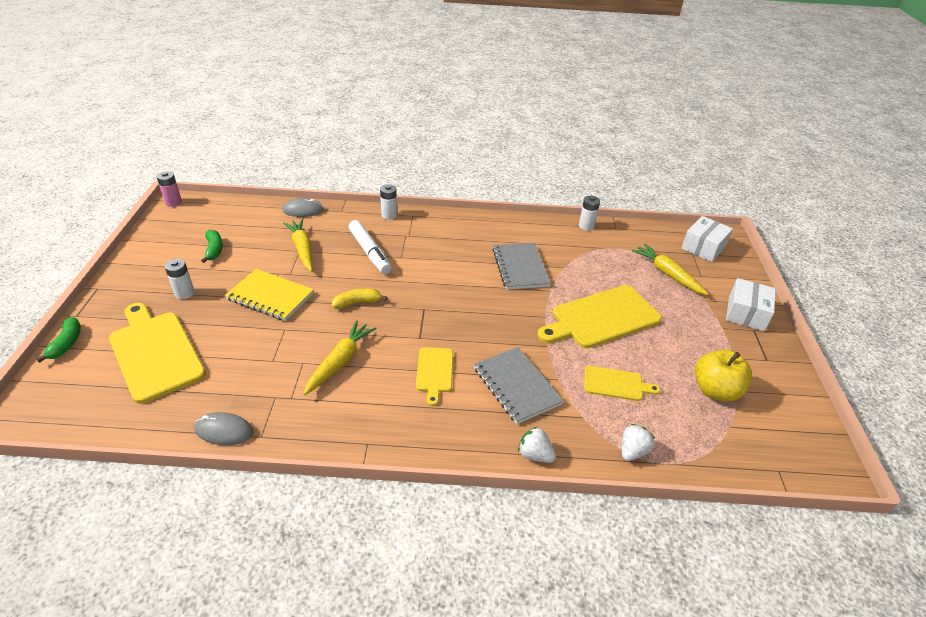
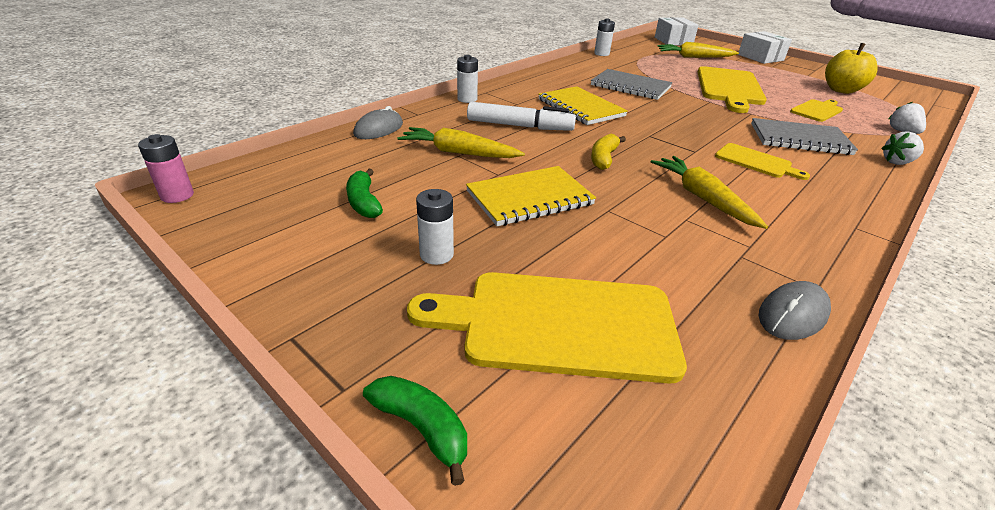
camera: 50 degrees left, 5 degrees down
(214, 250) = (364, 202): green banana -> green banana turned 135 degrees counterclockwise
(437, 262) = (581, 108): none -> yellow notebook

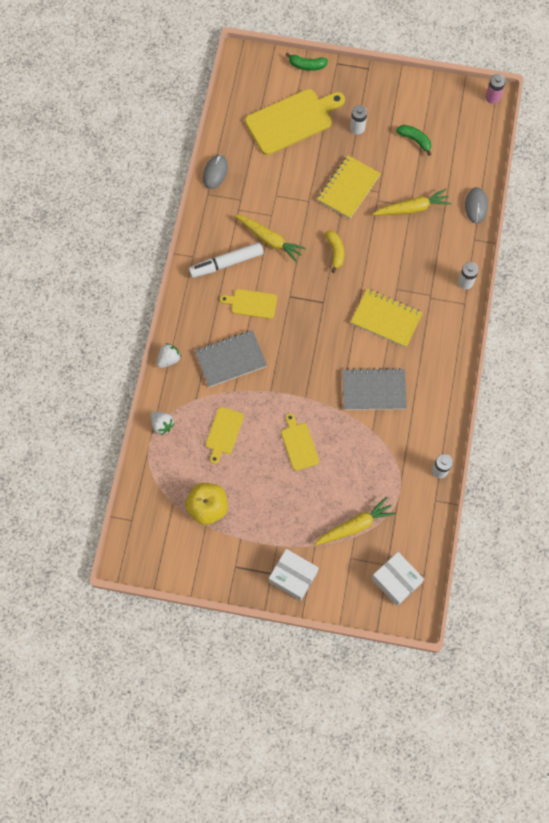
camera: 150 degrees right, 35 degrees up
(520, 126) = (404, 263): white marker -> white marker (226, 263)
(729, 88) = (299, 444): yellow cutting board -> yellow cutting board, size x0.52

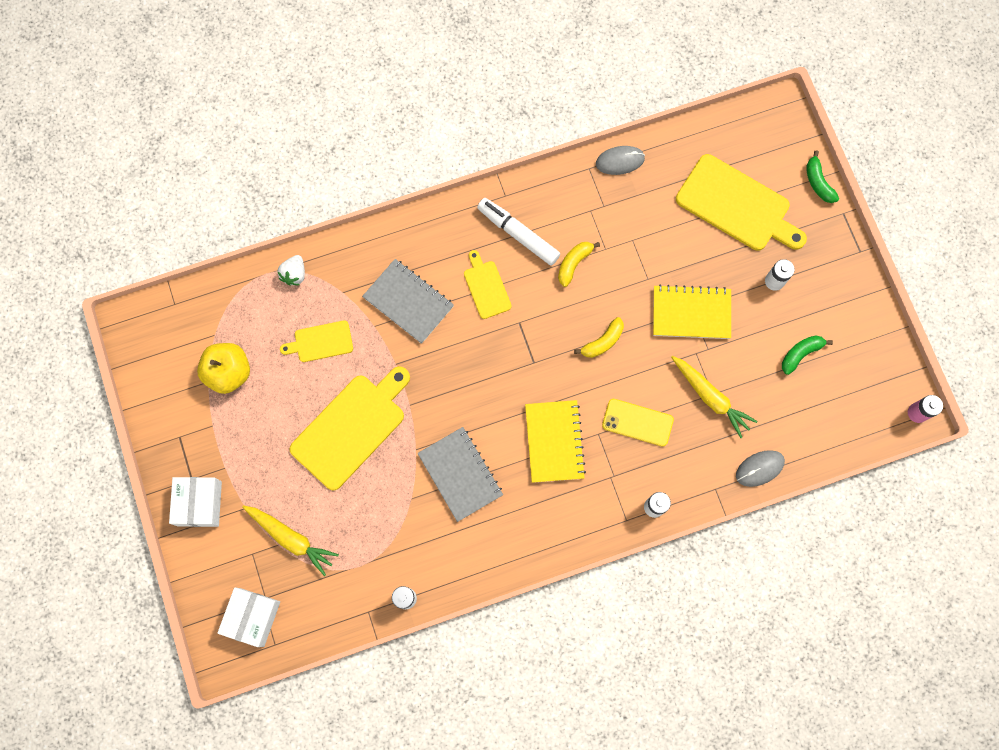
camera: 60 degrees right, 5 degrees up
(169, 359) = (372, 239): white strawberry -> none
(269, 240) = (574, 263): yellow carrot -> yellow banana
(299, 444) = (351, 428): yellow cutting board -> yellow cutting board, size x1.91
(403, 261) = (637, 422): none -> yellow phone
(415, 140) = (800, 354): green banana -> green banana turned 135 degrees counterclockwise

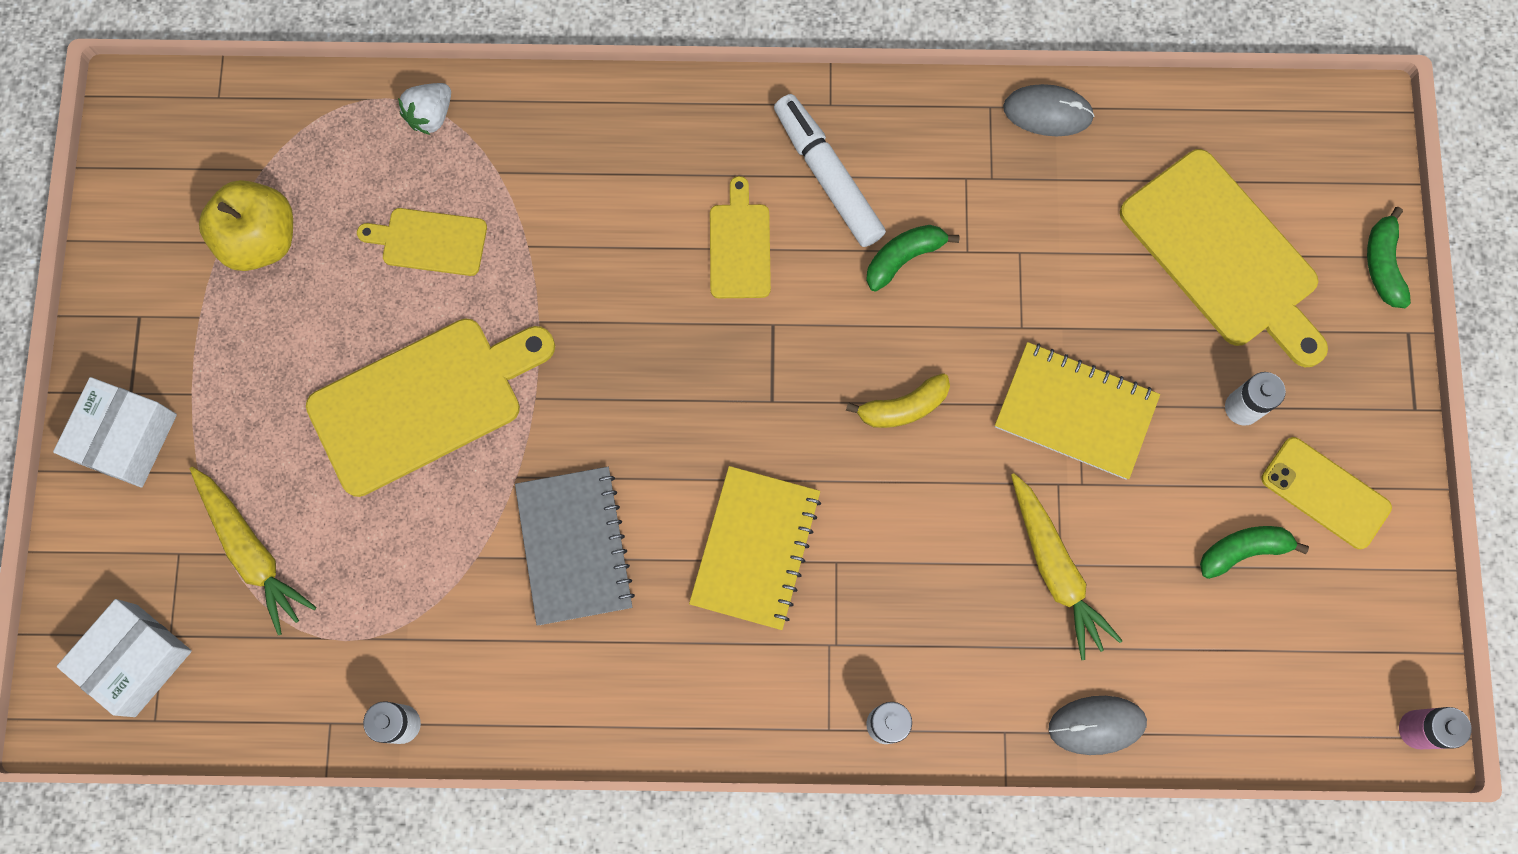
camera: 20 degrees right, 0 degrees up
(408, 302) = (600, 226): grey notebook -> none
(574, 263) = (904, 258): yellow banana -> green banana
(637, 422) = (911, 567): yellow phone -> yellow phone (1325, 493)

